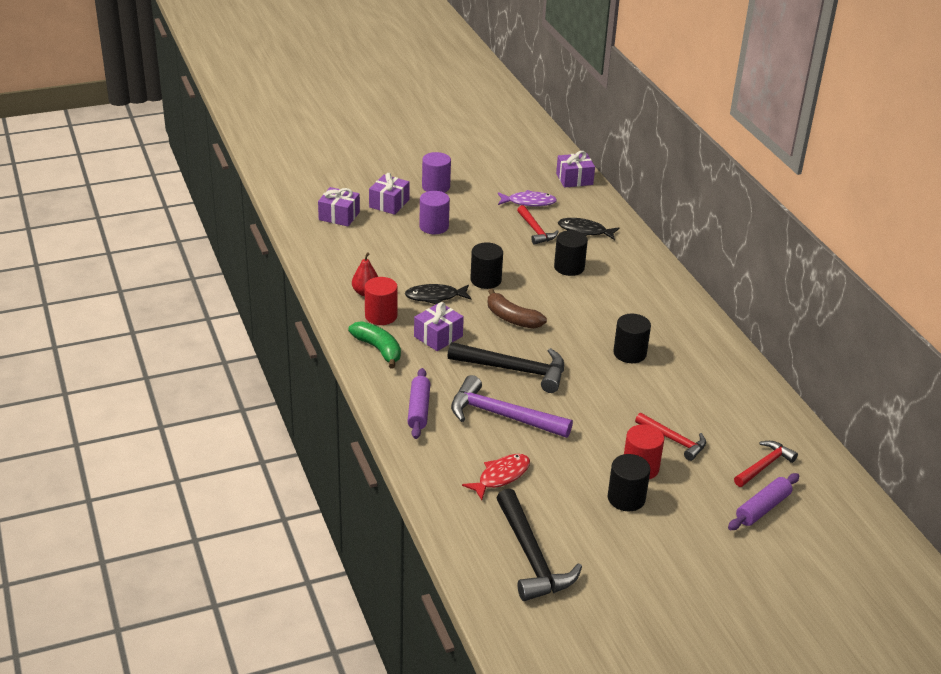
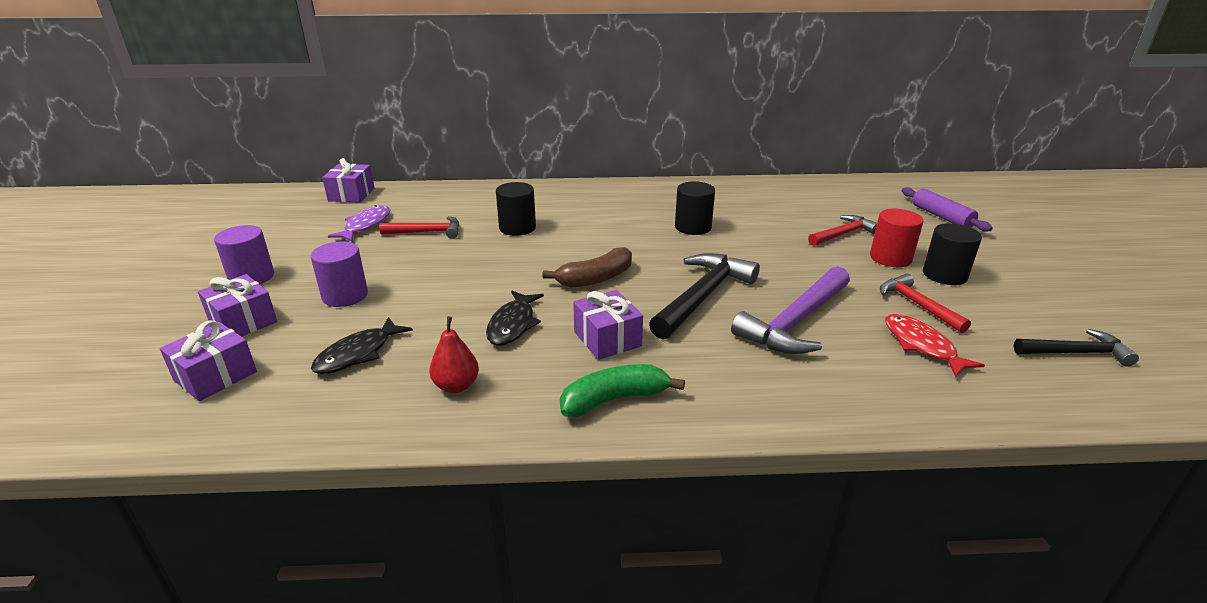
camera: 70 degrees left, 5 degrees down
(381, 316) = (529, 381): red cylinder -> none
(419, 409) = (775, 387): purple rolling pin -> none
(485, 280) = (503, 281): black cylinder -> none
(531, 556) = (1075, 353): black hammer -> black hammer, size x0.60
(584, 231) = (456, 208): black fish -> black fish (358, 354)
(764, 466) = (879, 204): red hammer -> red hammer (917, 305)

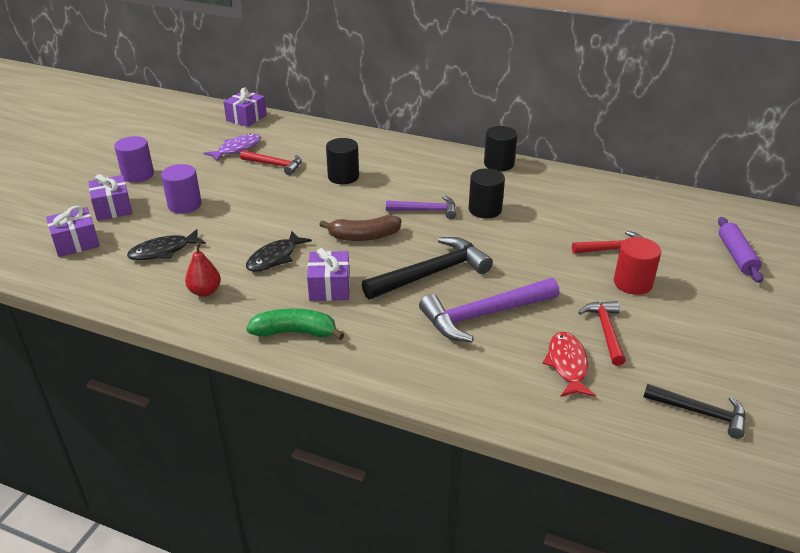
camera: 25 degrees right, 5 degrees up
(636, 240) = (426, 210): none -> purple hammer
(944, 275) = (665, 312): black cylinder -> black cylinder (499, 164)

